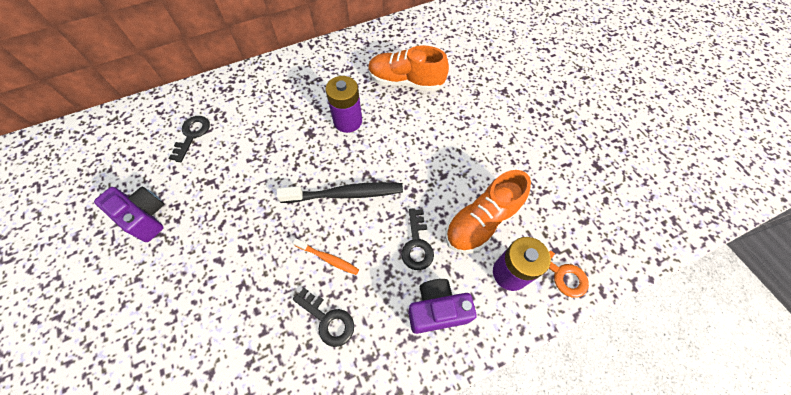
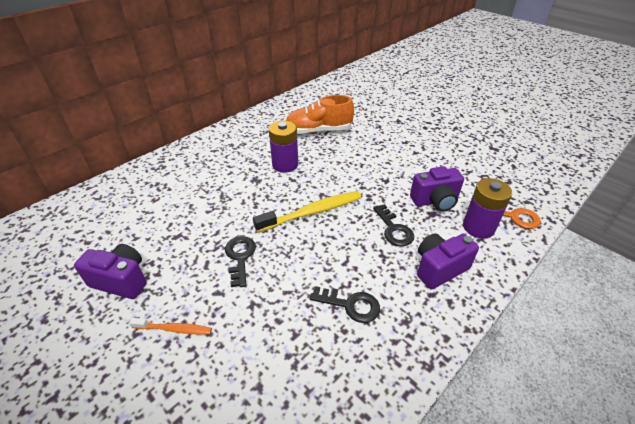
camera: 20 degrees left, 20 degrees down
(192, 135) = (141, 206): black key -> black key (240, 257)
(327, 258) = (323, 260): orange toothbrush -> orange toothbrush (174, 329)
(345, 194) = (311, 212): black toothbrush -> yellow toothbrush
(482, 221) = (435, 201): orange shoe -> purple camera

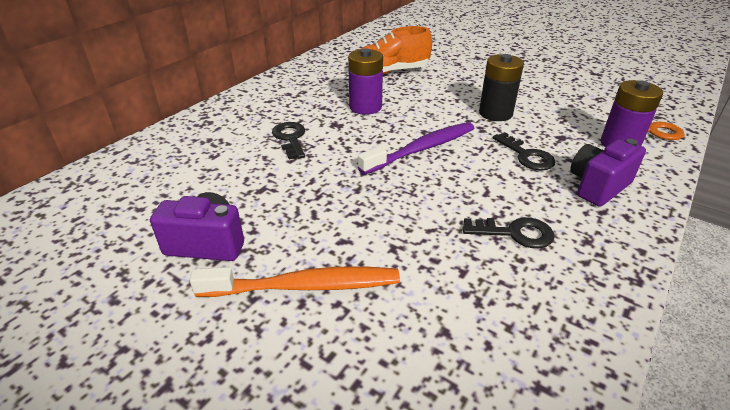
camera: 10 degrees left, 5 degrees down
(174, 329) = (303, 286): orange toothbrush -> orange toothbrush, size x1.85
(240, 257) = (354, 202): black key -> black key (290, 138)
(311, 212) = (421, 149): yellow toothbrush -> purple toothbrush
(387, 182) = (495, 113): none -> black battery
(435, 201) = (559, 125): purple camera -> none

